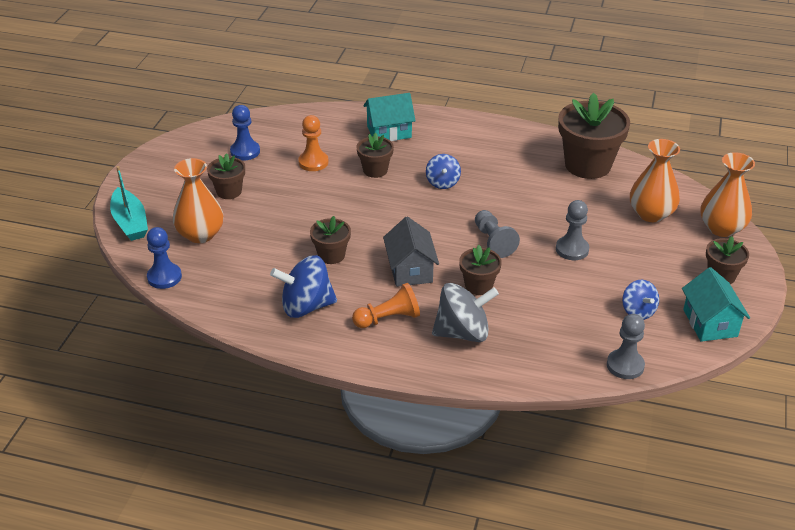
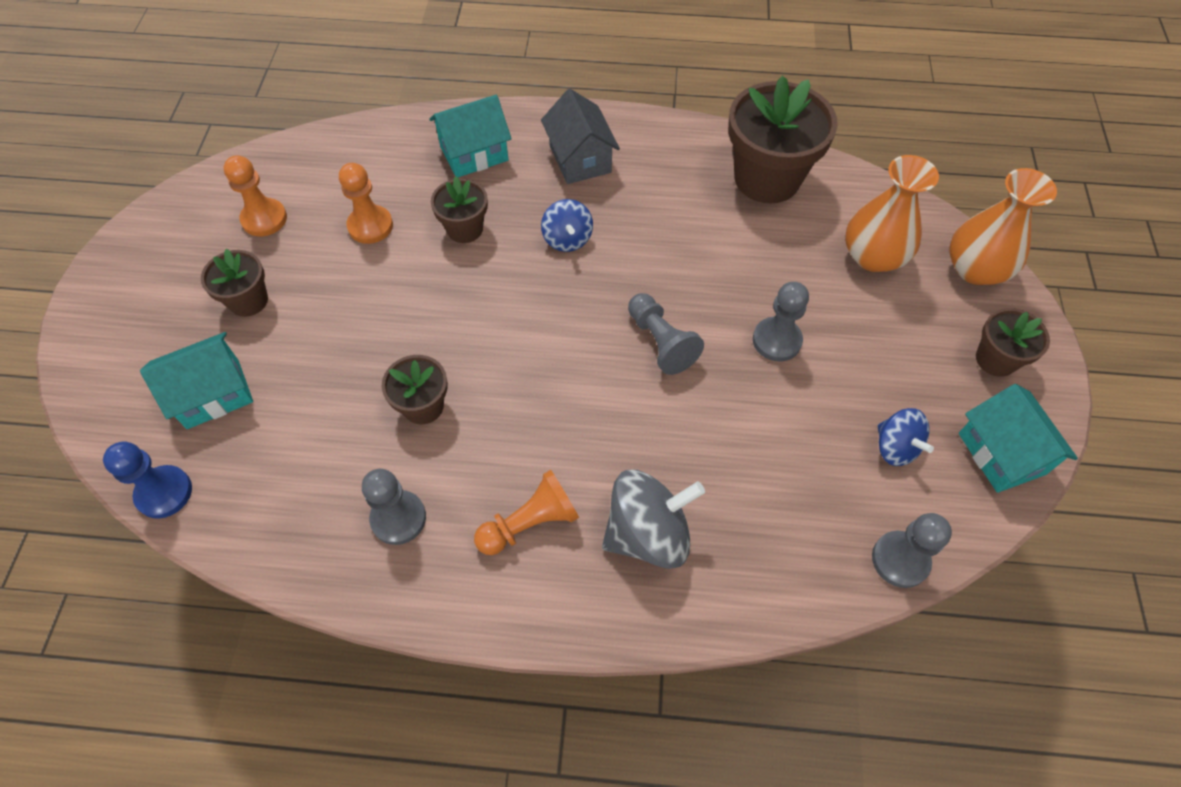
camera: 10 degrees left, 20 degrees up
(130, 222) = (98, 386): turquoise boat -> none
(200, 234) = (213, 394): orange vase -> turquoise house
(245, 151) = (264, 219): blue pawn -> orange pawn
(306, 306) = (398, 518): blue spinning top -> grey pawn
(410, 270) = (547, 418): grey house -> grey house (580, 159)
(478, 285) = (654, 433): brown flower pot -> none

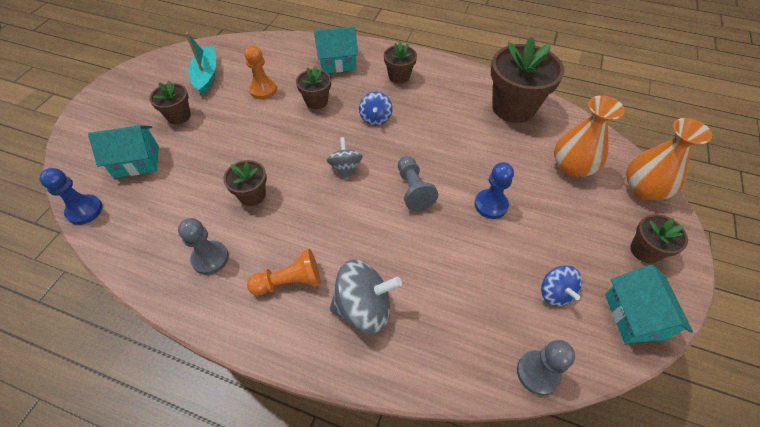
camera: 15 degrees right, 5 degrees down
(264, 219) = (206, 75): orange pawn -> turquoise boat
(549, 330) = (345, 168): none -> grey spinning top
(580, 159) = (399, 76): grey house -> brown flower pot
(776, 340) = (491, 205): grey pawn -> blue pawn

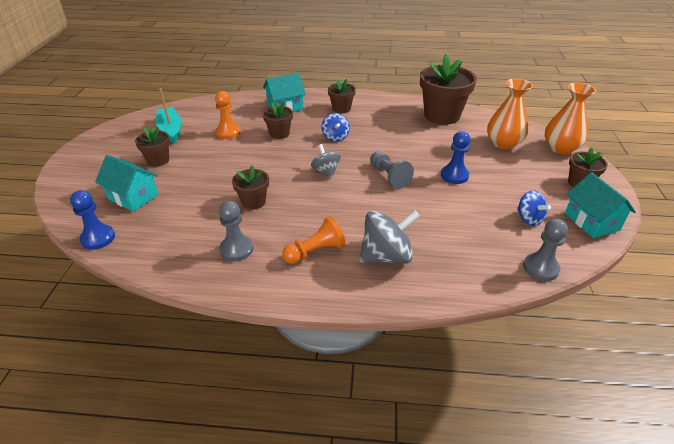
camera: 15 degrees left, 15 degrees down
(137, 162) = (133, 197): turquoise house -> turquoise house turned 60 degrees clockwise

